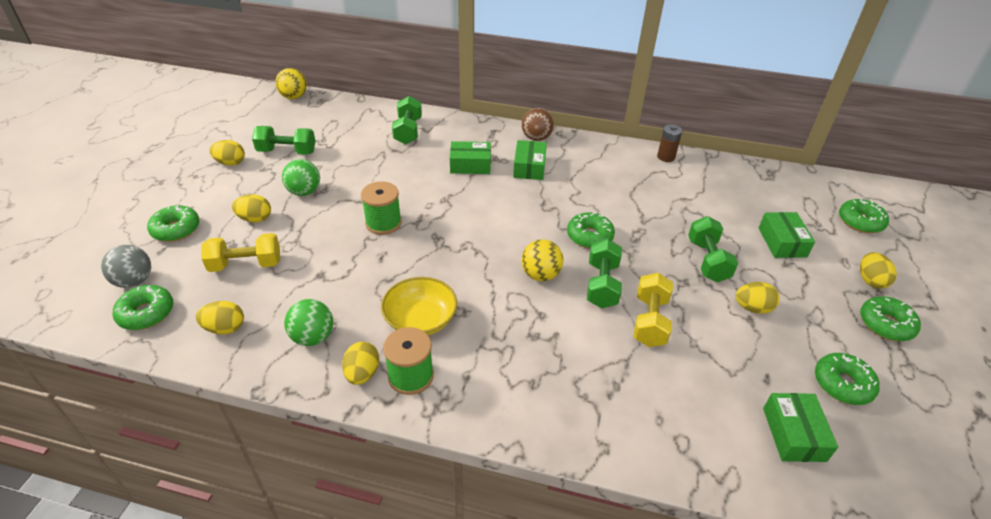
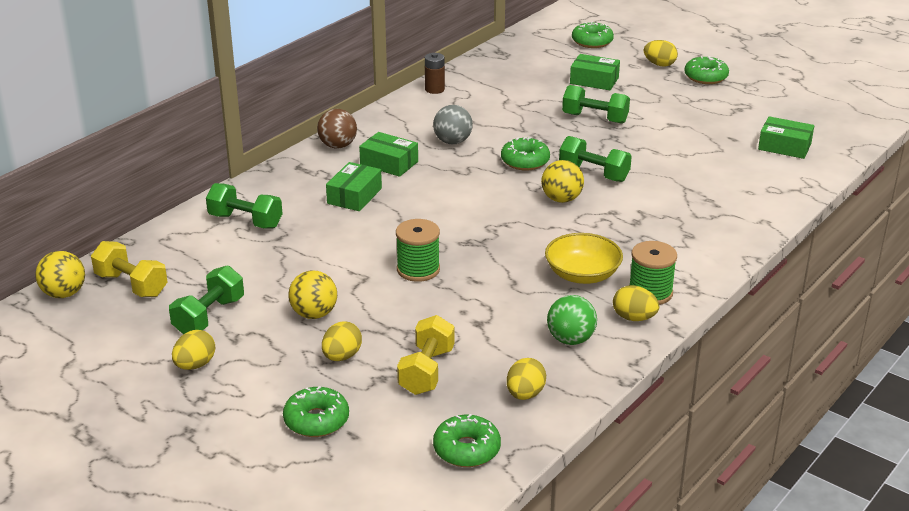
camera: 65 degrees left, 10 degrees down
(134, 281) = (400, 458): grey ball -> grey ball (452, 142)
(304, 192) = (314, 314): green ball -> yellow ball
(650, 321) = (649, 165): yellow dumbbell -> yellow dumbbell (131, 285)
(752, 308) = (660, 119): yellow egg -> none
(842, 384) = (751, 113): green donut -> none

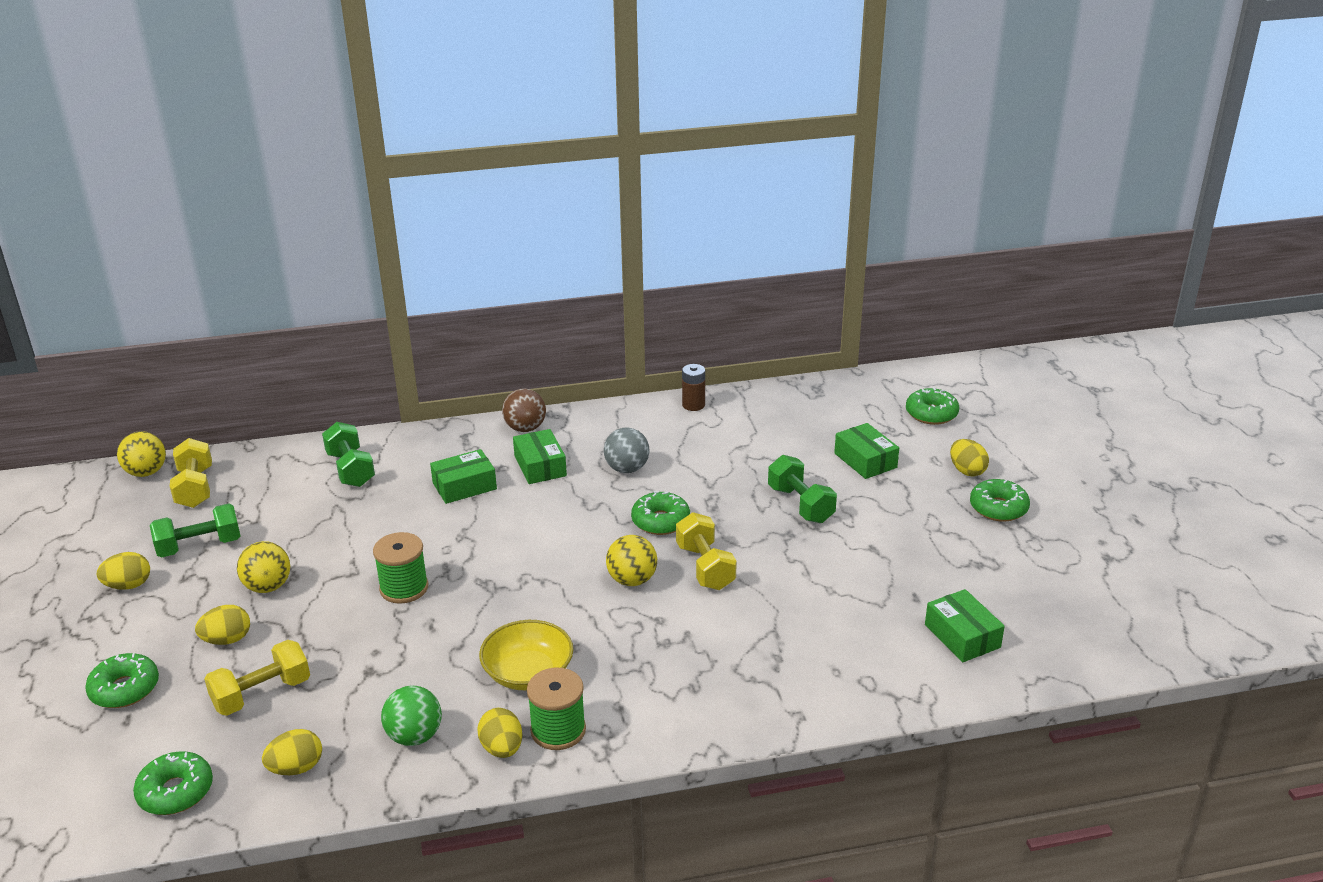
camera: 40 degrees right, 0 degrees up
(593, 174) = (705, 567): green dumbbell -> yellow dumbbell

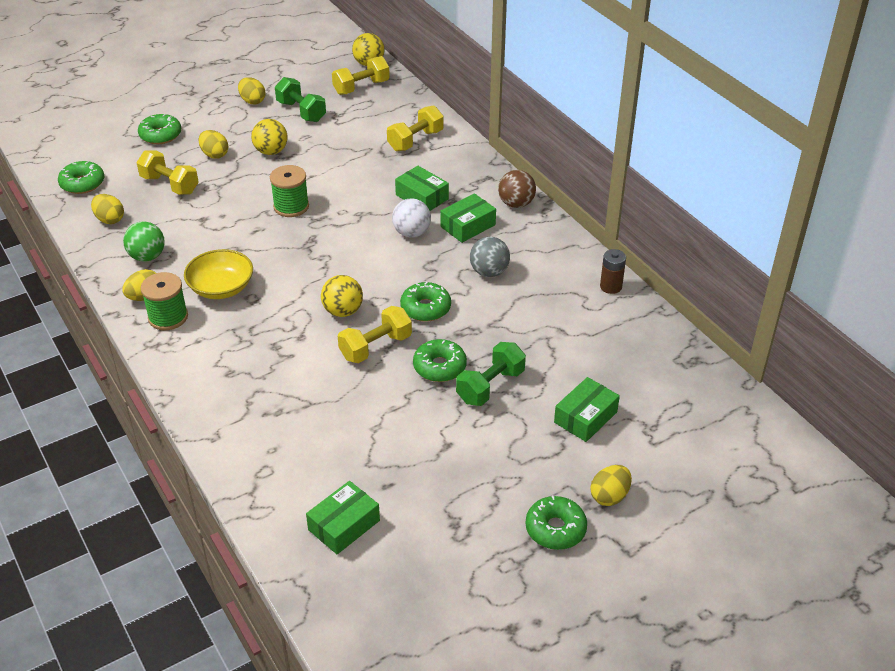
camera: 70 degrees right, 10 degrees up
(351, 469) = (415, 140): green dumbbell -> yellow dumbbell
(525, 506) = (412, 233): none -> white ball
(931, 414) = (701, 454): green donut -> green donut (439, 367)

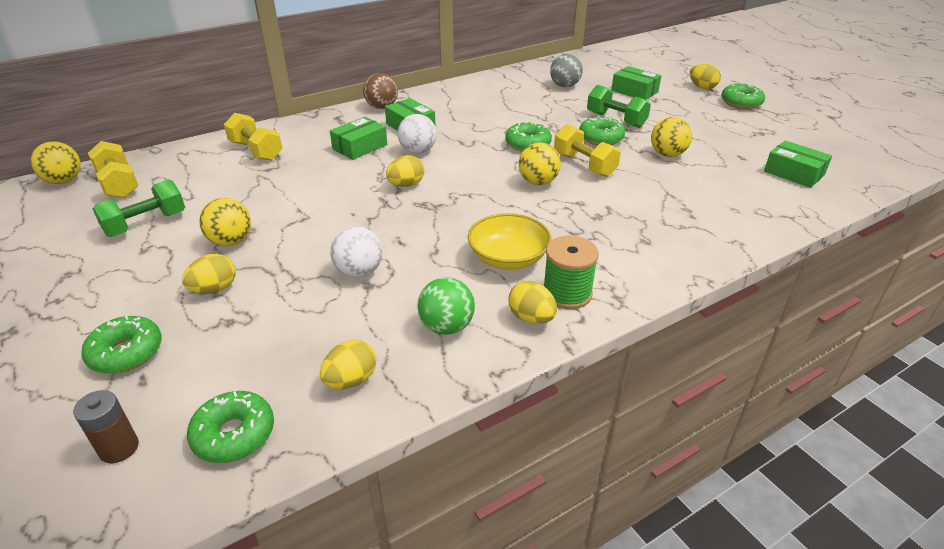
camera: 90 degrees left, 5 degrees down
(170, 185) = (276, 325): yellow dumbbell -> none
(220, 213) = (359, 272): none -> white ball
(252, 101) = (87, 266): yellow egg -> yellow egg (406, 185)
(291, 206) = (357, 220): green spool -> none
(397, 418) = (667, 154): none -> yellow ball
(489, 272) = (477, 119): grey ball -> grey ball (564, 86)
(611, 286) = (493, 79): brown battery -> brown battery (119, 448)

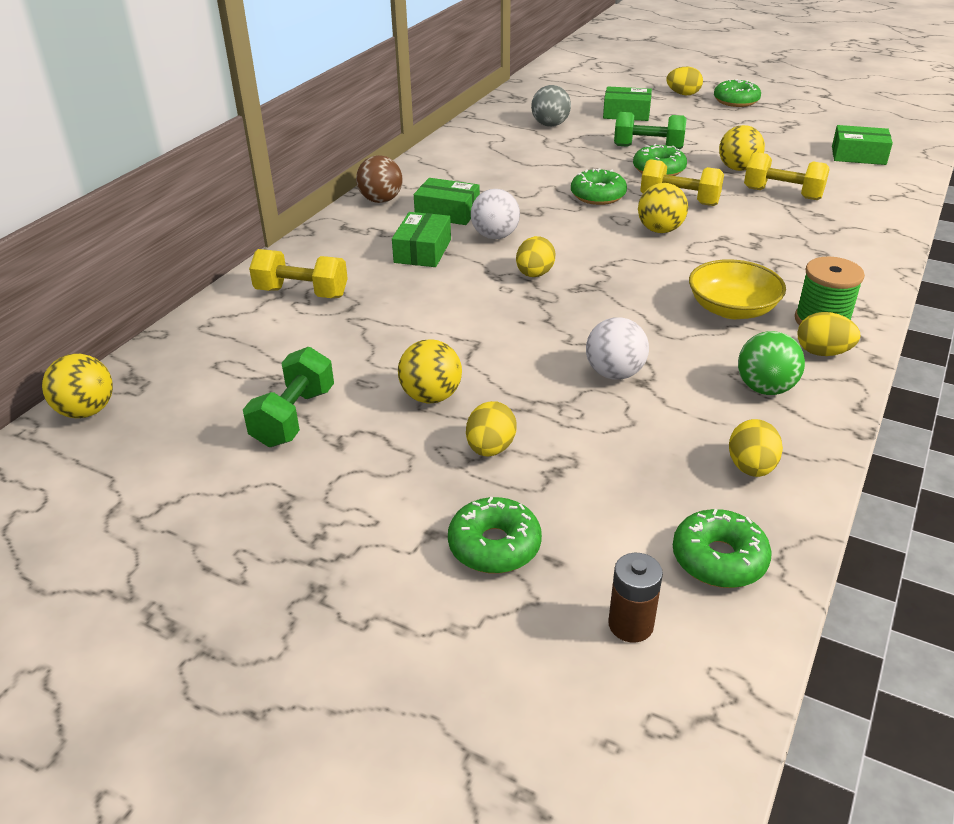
camera: 30 degrees left, 0 degrees up
(119, 184) = (177, 388): yellow dumbbell -> yellow dumbbell (782, 194)

